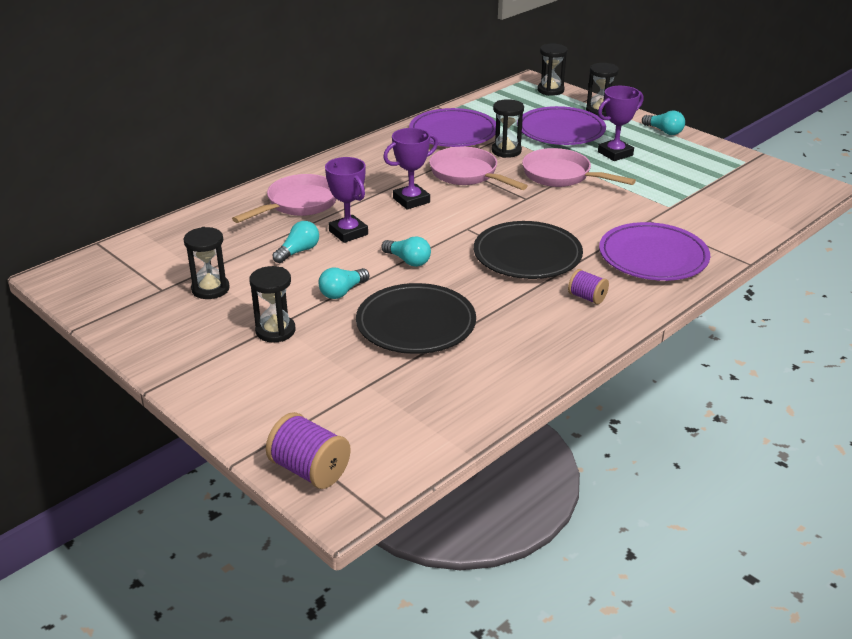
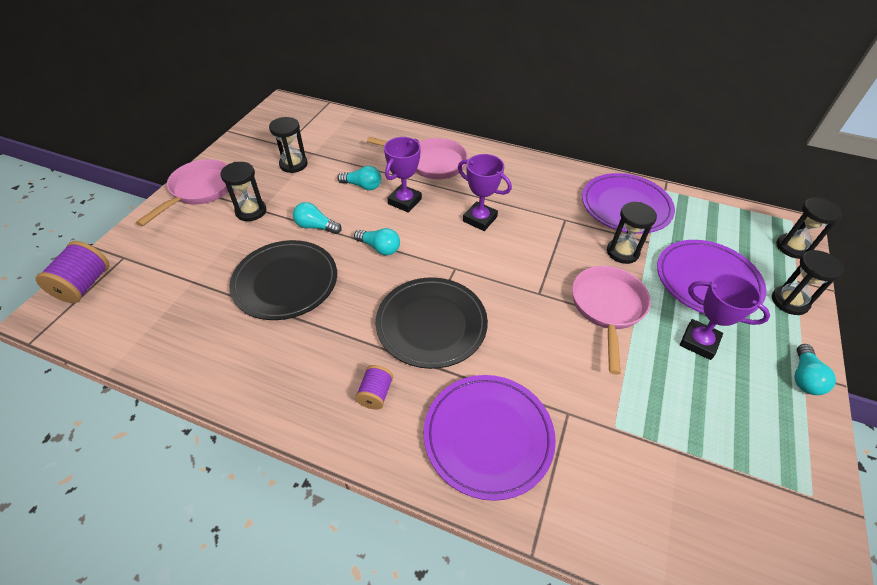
camera: 65 degrees right, 15 degrees up
(408, 261) = (379, 248): turquoise light bulb -> turquoise light bulb turned 75 degrees counterclockwise
(467, 174) = (553, 239): pink pan -> pink pan (199, 191)

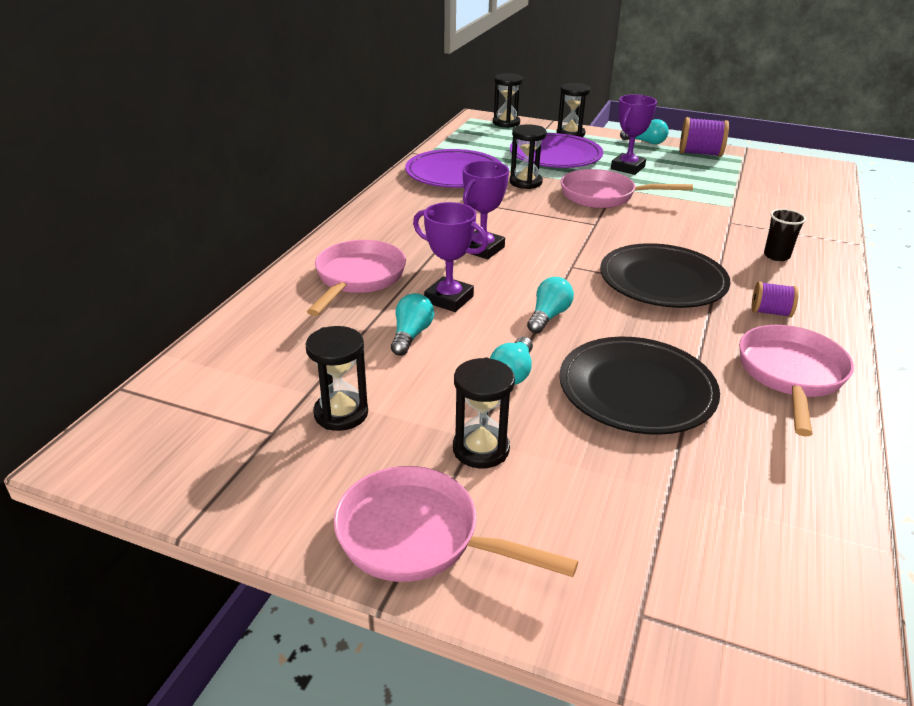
camera: 90 degrees left, 15 degrees down
(84, 285) = (735, 658): purple spool -> purple spool (700, 154)
(282, 379) = (790, 375): none -> pink pan
(488, 436) = (776, 256): purple plate -> black cup

